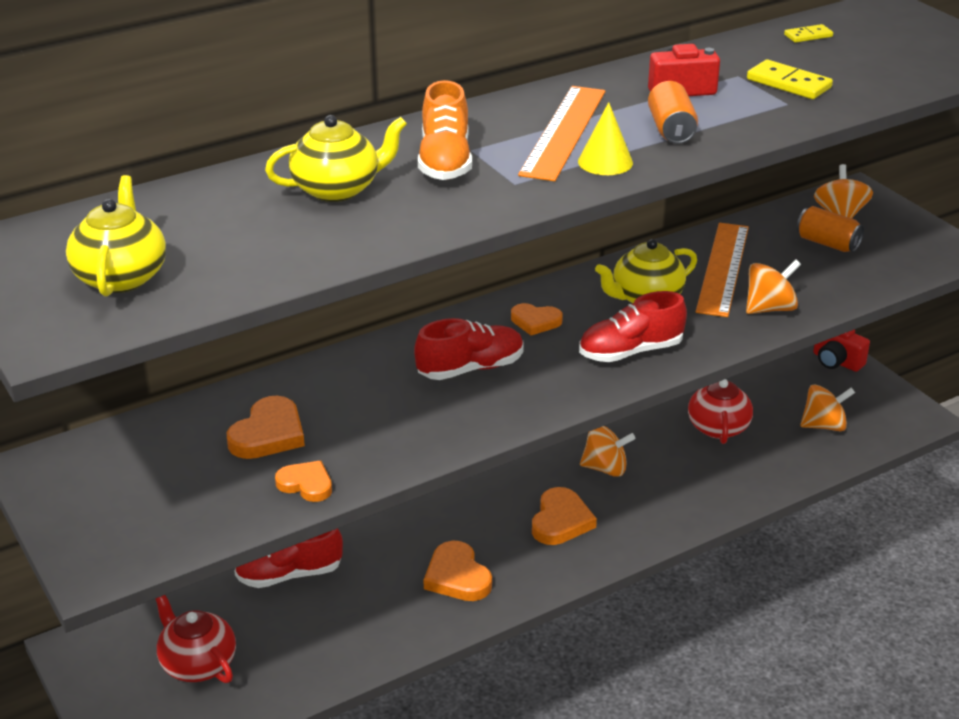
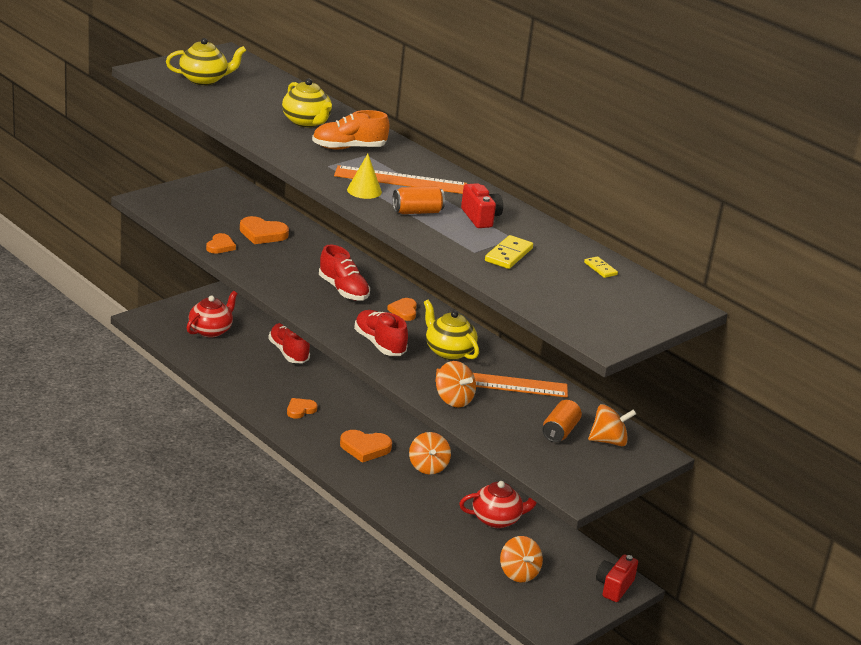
camera: 75 degrees right, 5 degrees down
(457, 576) = (300, 410): orange heart -> orange heart, size x0.66

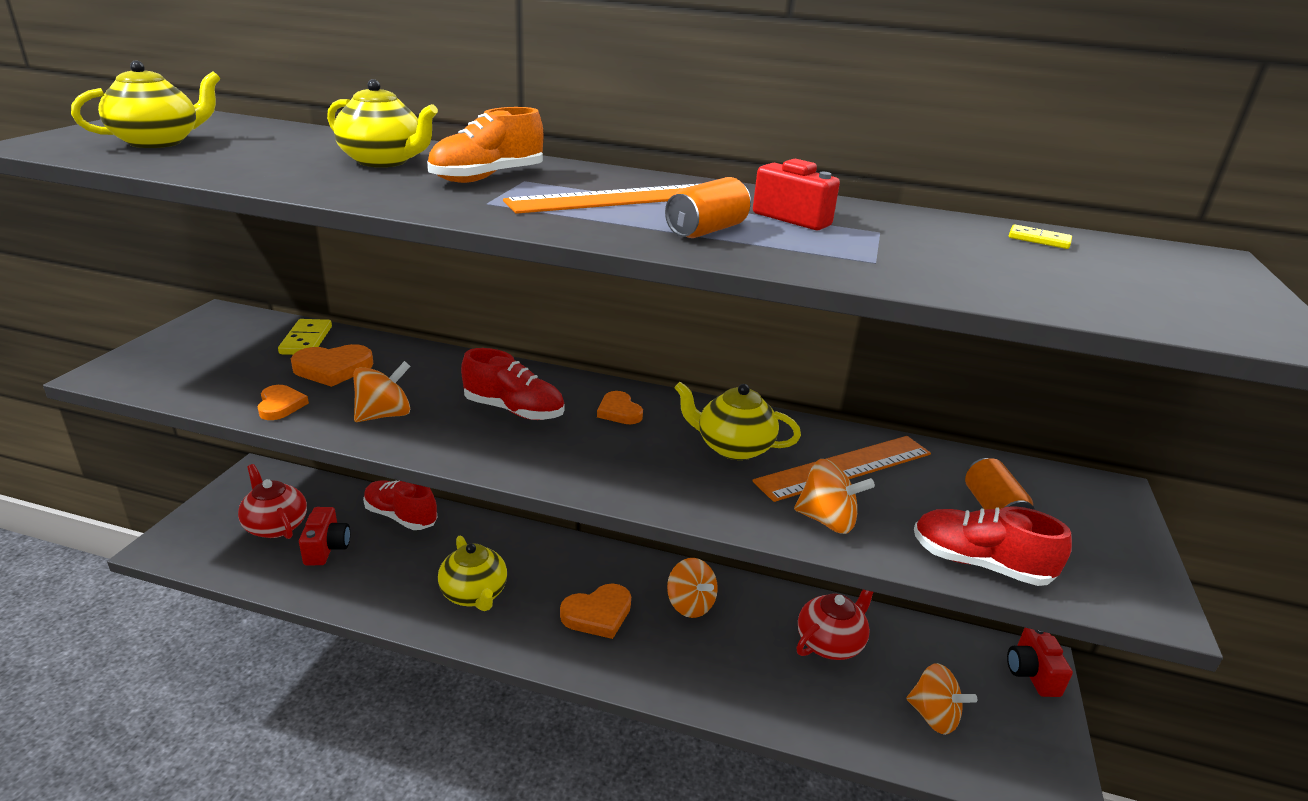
camera: 30 degrees left, 0 degrees up
(211, 330) = (275, 526): red teapot -> red teapot turned 45 degrees counterclockwise
(232, 354) = (327, 548): none -> red camera
(300, 410) = (474, 594): orange heart -> yellow teapot
(364, 190) = (589, 222): yellow cone -> none
(379, 344) = (641, 472): red shoe -> red shoe (979, 564)
(508, 255) = (919, 253): yellow domino -> yellow domino (306, 340)
(608, 441) = (1052, 497): orange spinning top -> orange spinning top (384, 415)

